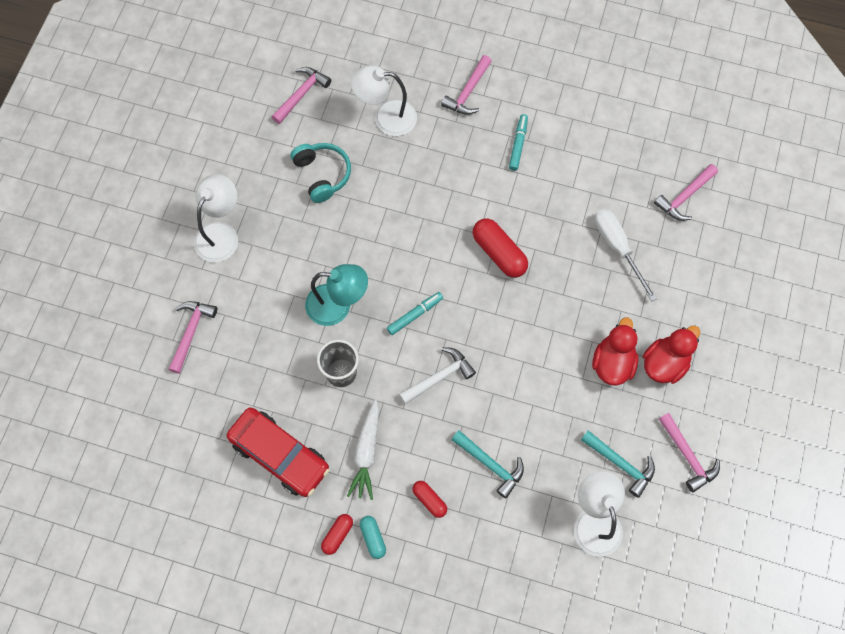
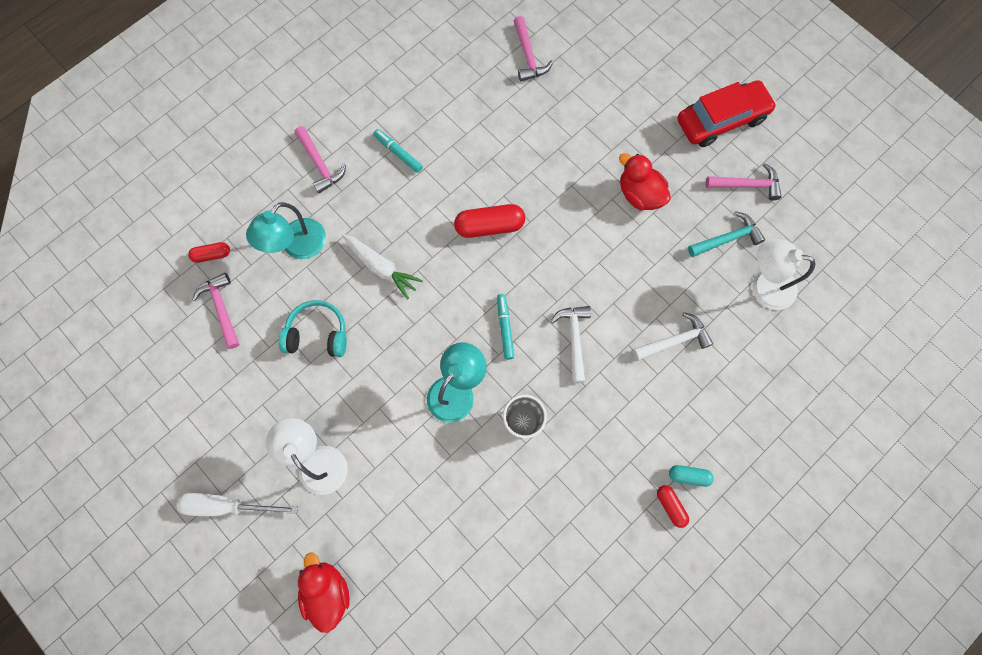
camera: 60 degrees left, 5 degrees up
(191, 332) = (402, 542): pink hammer -> none
(280, 455) = (569, 519): red car -> red car (721, 120)
(366, 452) = (609, 439): white carrot -> white carrot (381, 267)
(386, 117) = (297, 247): white lamp -> turquoise lamp
(429, 500) = (679, 408): red capsule -> red capsule (212, 255)
(490, 464) = (674, 341): turquoise hammer -> white hammer
(617, 248) = (542, 132): white screwdriver -> white screwdriver (227, 505)
(664, 363) = (661, 156): red duck -> red duck (327, 591)

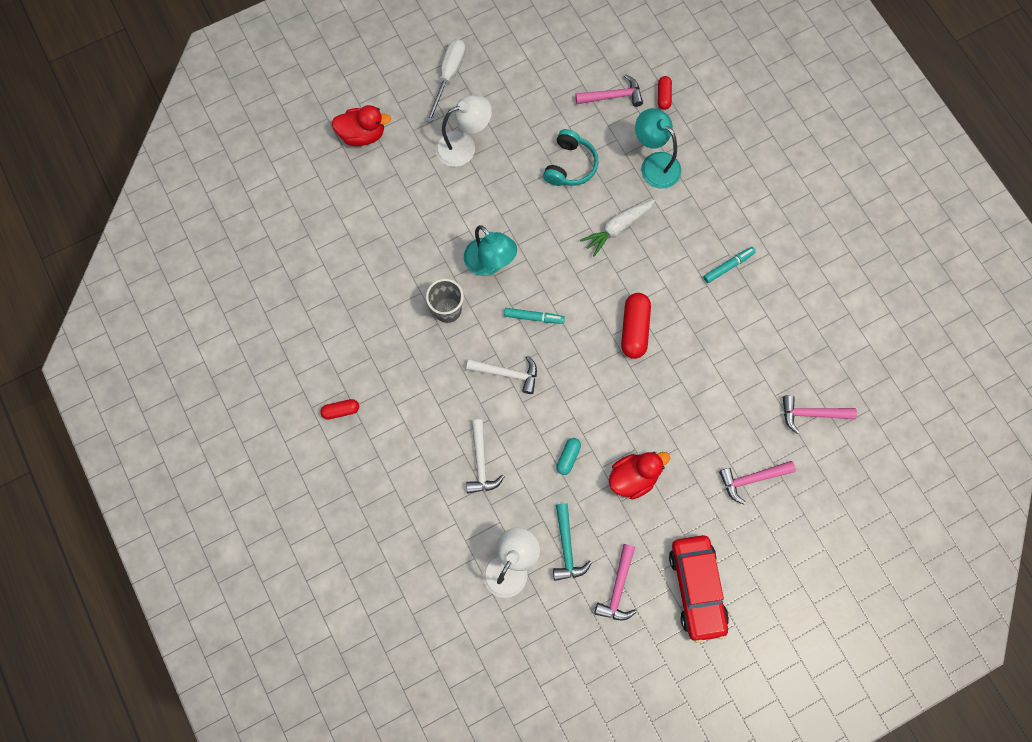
camera: 105 degrees right, 0 degrees up
(320, 164) = (732, 197): pink hammer -> pink hammer (752, 479)
(688, 476) = (360, 434): turquoise capsule -> turquoise capsule (568, 457)

